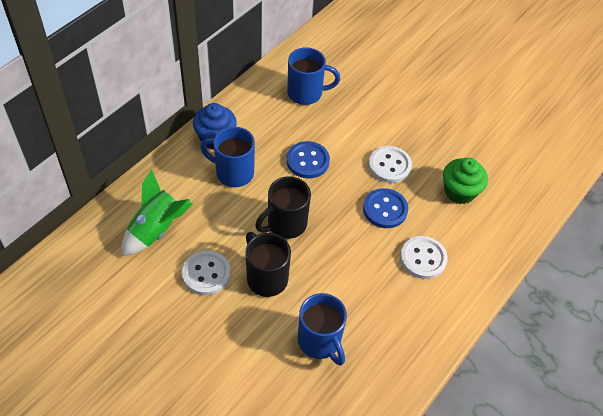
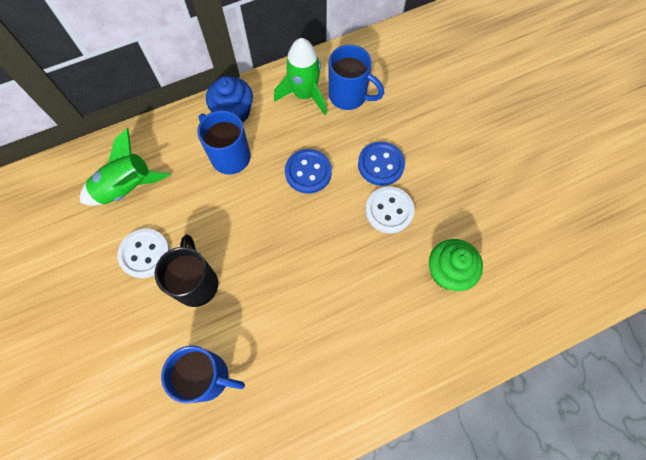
camera: 30 degrees right, 15 degrees up
(268, 104) = (304, 94): none -> green rocket
(285, 224) = (247, 233): black mug -> none
(320, 342) = (208, 377): blue mug -> blue mug turned 75 degrees counterclockwise
(385, 209) = (356, 259): blue button -> blue button (381, 164)
(423, 258) = (364, 332): white button -> none

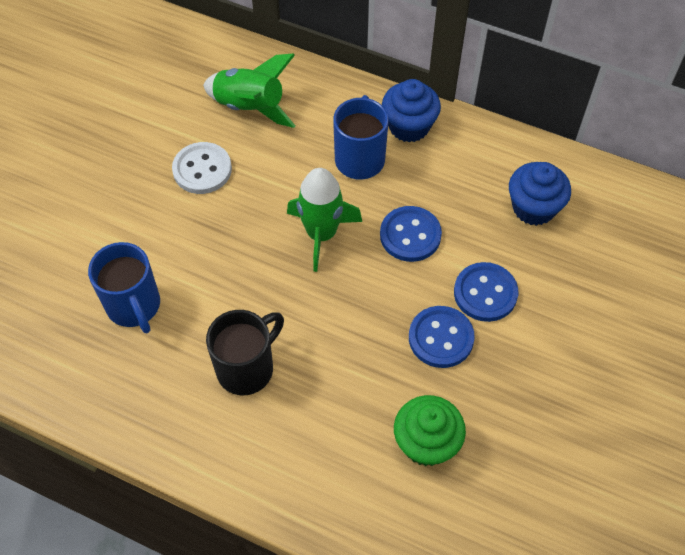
camera: 50 degrees right, 10 degrees down
(196, 283) = (212, 230): black mug -> black mug (247, 368)
(304, 94) = (492, 168): green rocket -> green rocket (321, 234)
(349, 96) = (533, 208): blue mug -> blue cupcake
(389, 210) = (441, 338): white button -> blue button

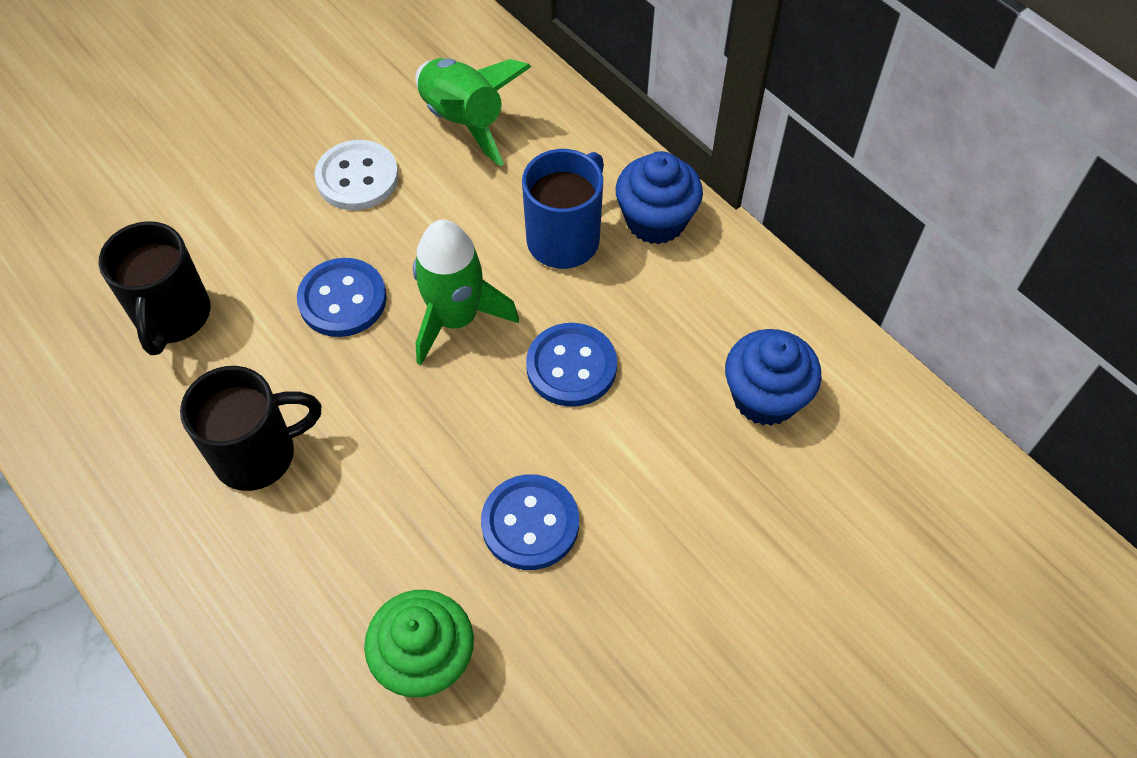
camera: 25 degrees right, 0 degrees up
(134, 306) = (173, 317): blue mug -> black mug
(485, 293) = (627, 488): blue button -> blue button (342, 299)

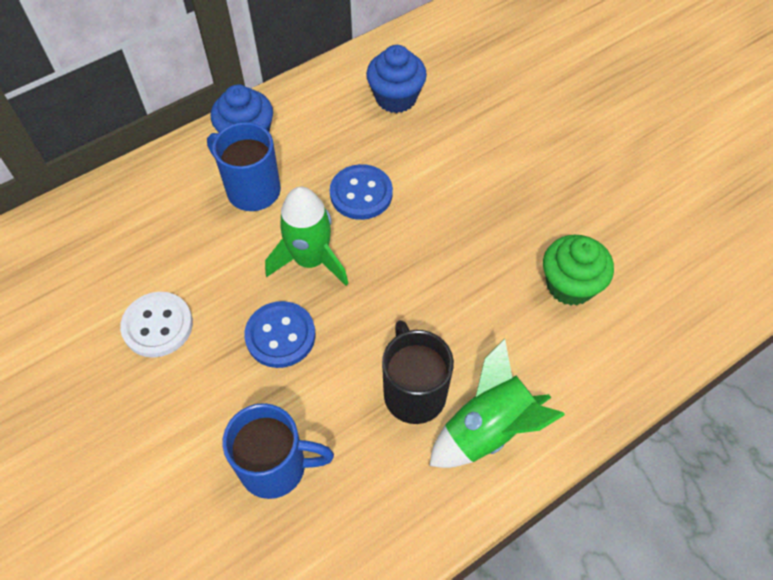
camera: 85 degrees left, 0 degrees up
(173, 317) = (276, 467): black mug -> blue mug
(464, 121) = (118, 248): green rocket -> green rocket (488, 429)
(530, 523) = (477, 224): blue button -> none

